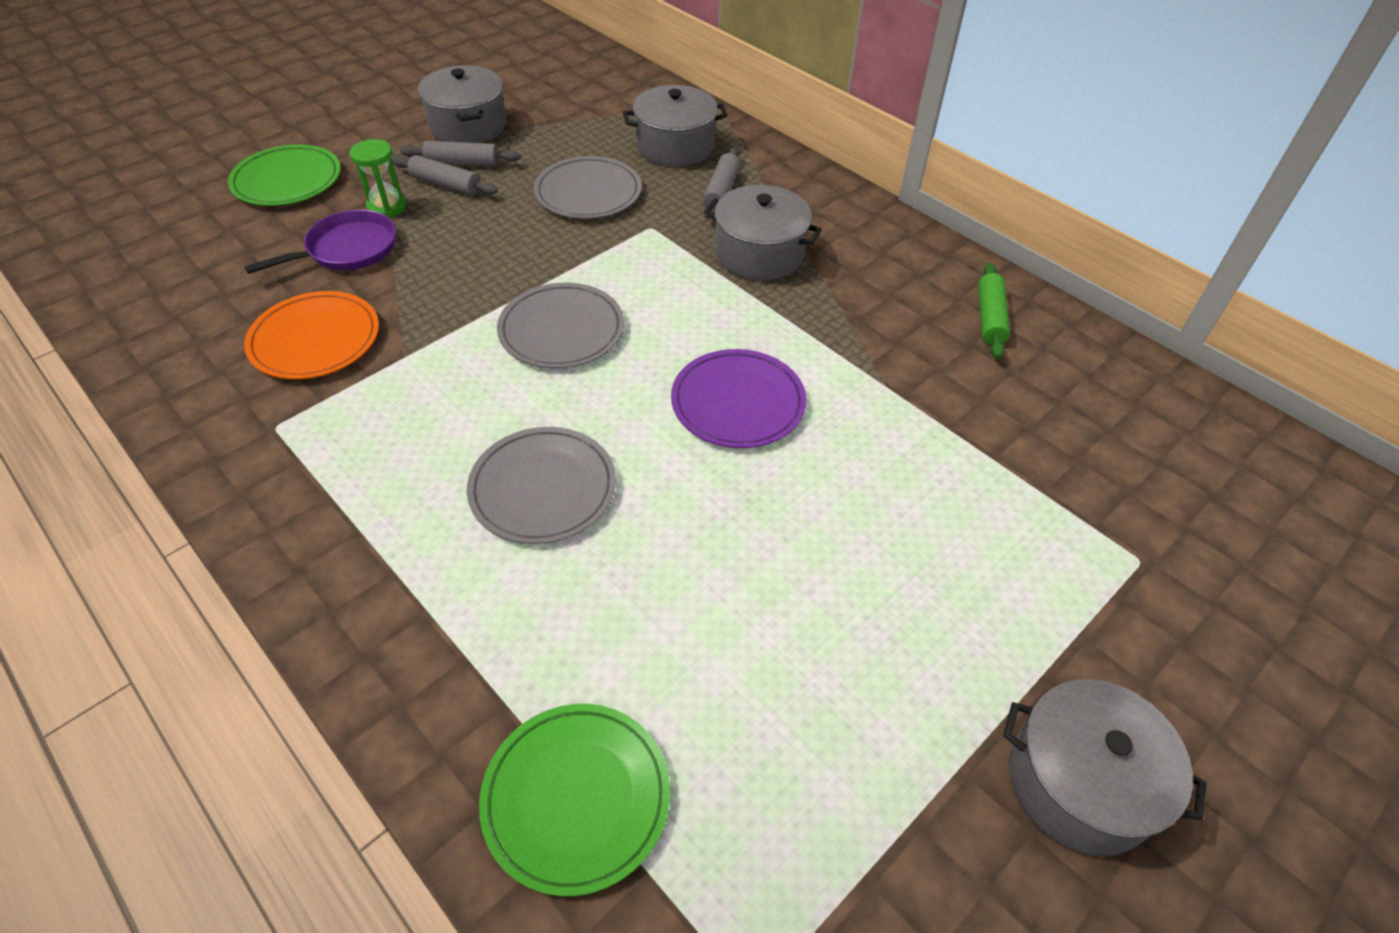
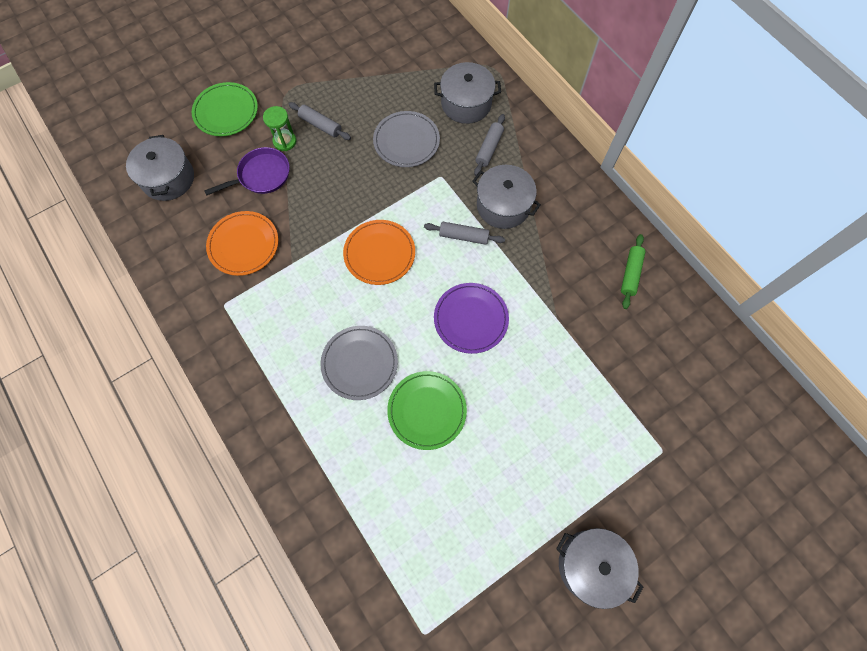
camera: 10 degrees right, 20 degrees up
(462, 163) = (331, 106): grey rolling pin -> grey rolling pin (463, 236)
(468, 126) = (337, 71): grey pot -> grey pot (168, 178)
(561, 330) = (379, 253): grey plate -> orange plate
(576, 798) = (360, 536): green plate -> green plate (427, 410)

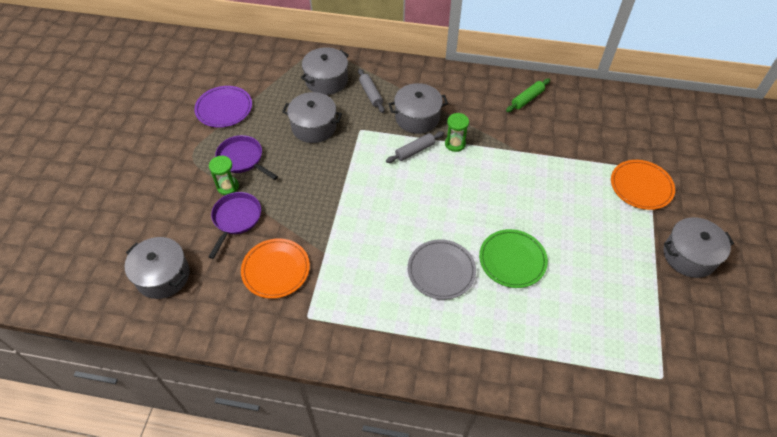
camera: 45 degrees left, 15 degrees down
(226, 112) = (158, 201): green plate -> none
(320, 125) = (242, 159): grey rolling pin -> purple pan
(379, 253) = (375, 200): orange plate -> orange plate (641, 186)
(406, 141) = (314, 126): grey plate -> grey pot
(471, 319) = (474, 190): purple plate -> purple plate (224, 108)
(506, 260) = (455, 144): none -> green hourglass
(630, 274) = (527, 99): green rolling pin -> green rolling pin turned 75 degrees clockwise

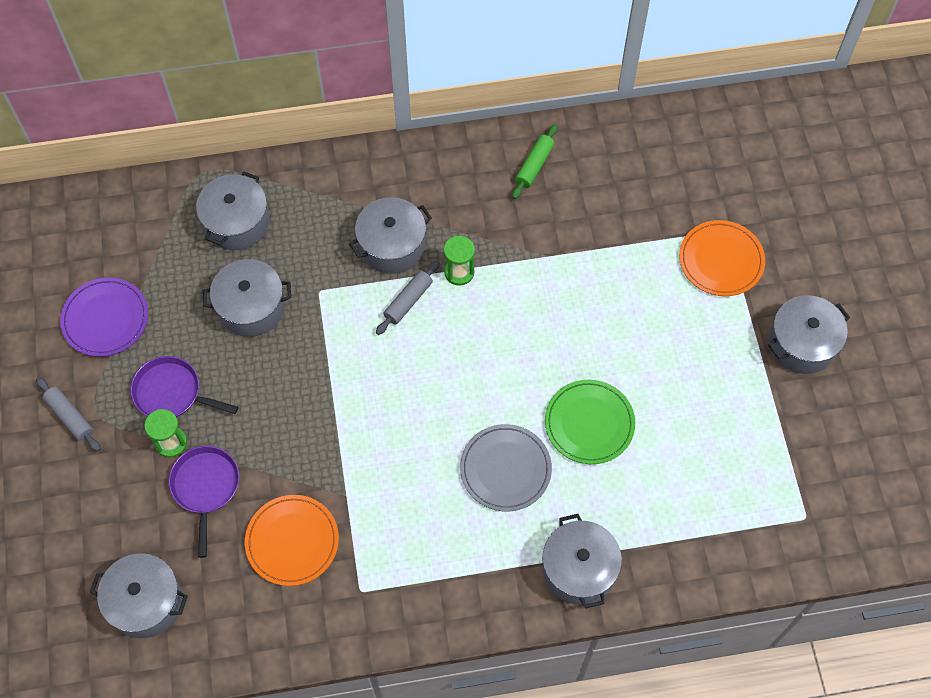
camera: 20 degrees left, 10 degrees up
(371, 94) = (311, 226): grey rolling pin -> grey rolling pin (70, 417)
(471, 355) = (579, 569): none -> grey pot

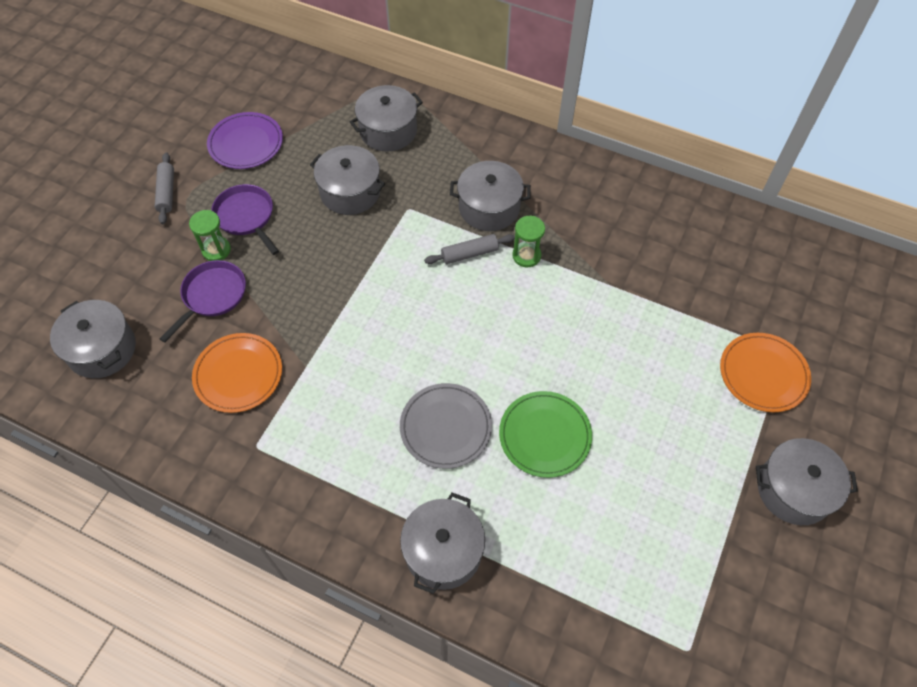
camera: 35 degrees right, 5 degrees down
(534, 165) = (649, 212): green rolling pin -> none

